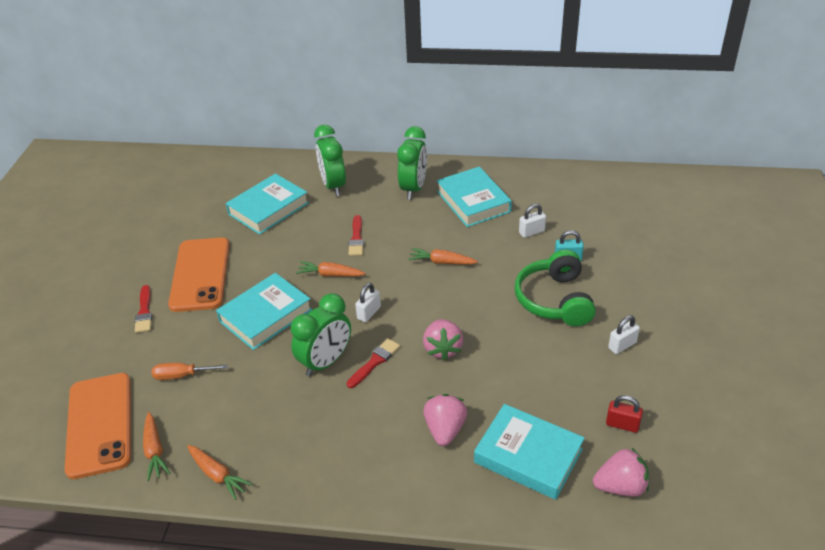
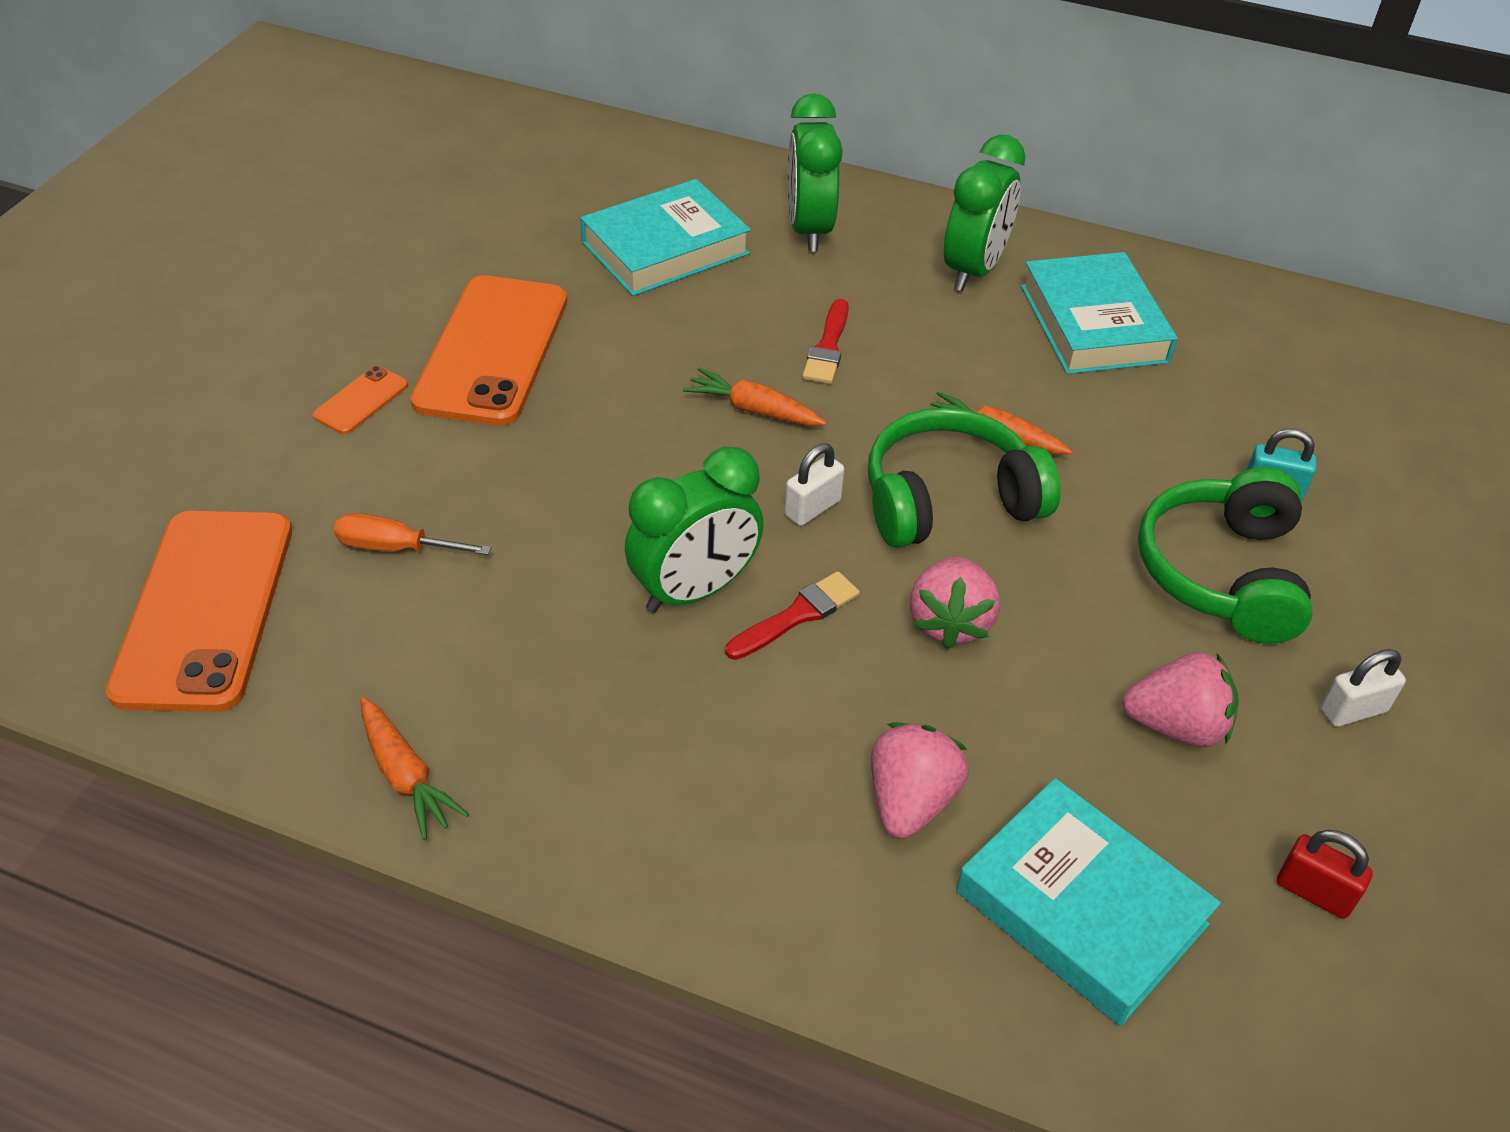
camera: 10 degrees right, 5 degrees up
(144, 312) = (361, 401): red brush -> orange phone
(155, 451) = (296, 692): orange carrot -> none
(266, 316) = (599, 464): turquoise book -> none
(428, 295) = (948, 500): none -> green headphones
(531, 232) = (1205, 415): white padlock -> none
(620, 486) = (1278, 1036): pink strawberry -> pink strawberry (1176, 726)

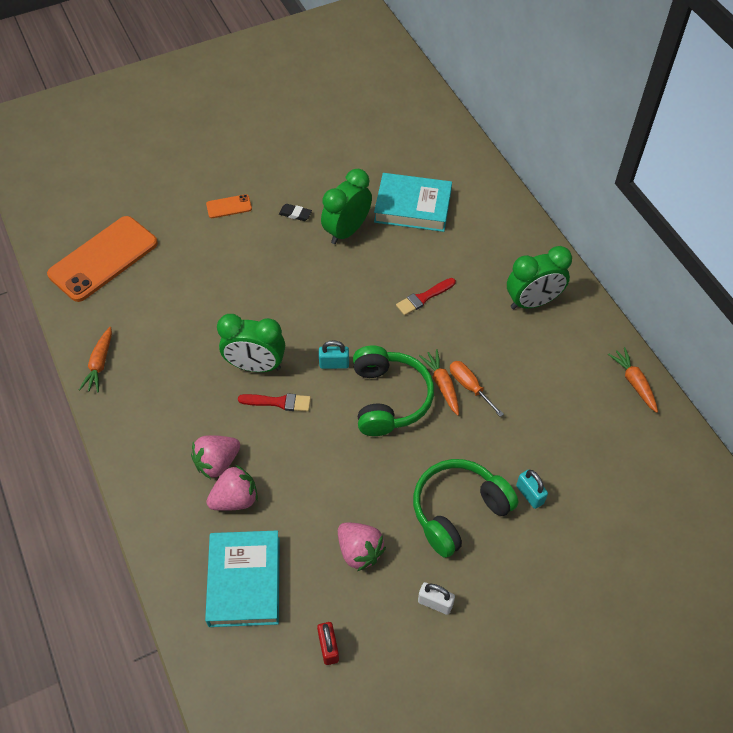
camera: 45 degrees right, 10 degrees up
(396, 548) = (180, 277): orange screwdriver -> orange screwdriver (469, 386)
(492, 350) = (295, 214): orange phone -> black eraser
(753, 409) = (361, 306): orange carrot -> orange carrot (634, 382)
(809, 230) = (484, 235): green clock -> green clock (347, 231)
(812, 508) = (334, 364): white padlock -> turquoise padlock
(948, 500) = (389, 398): green headphones -> green headphones turned 60 degrees clockwise
(949, 622) = (328, 447): pink strawberry -> pink strawberry (217, 462)
(1093, 324) = (554, 364): turquoise book -> none

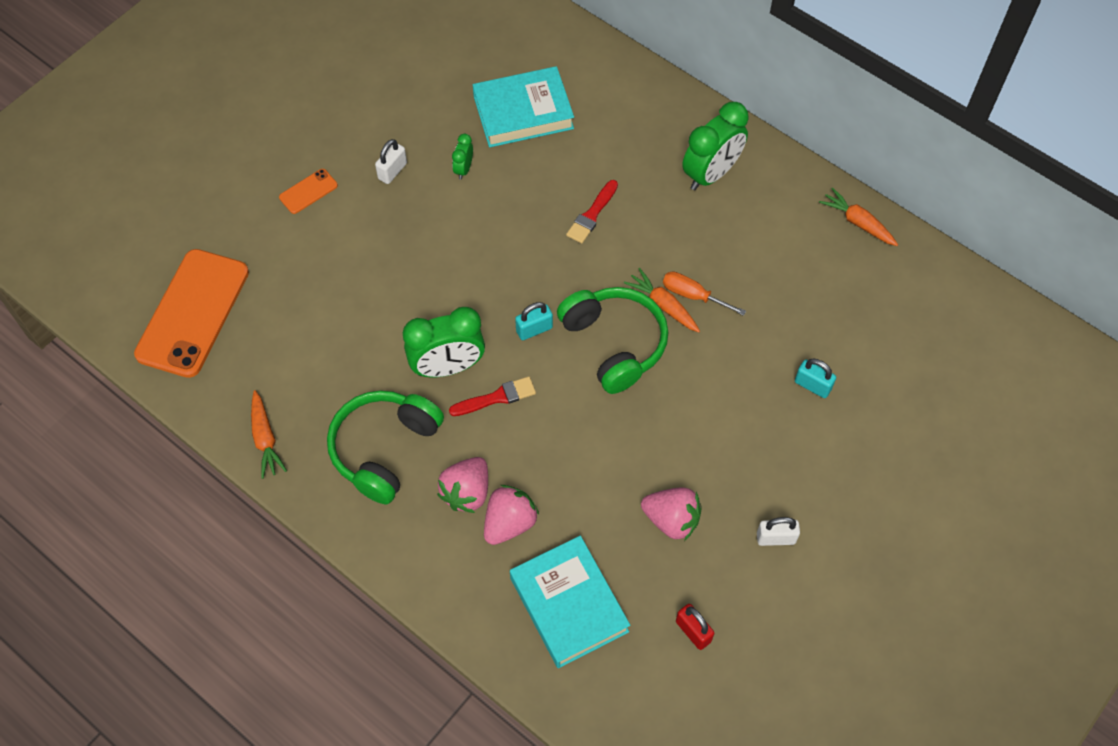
camera: 25 degrees left, 5 degrees up
(295, 214) = (392, 171): black eraser -> white padlock
(347, 231) = (463, 169): green clock -> green clock, size x0.47
(458, 510) = (749, 433): green headphones -> green headphones (384, 449)

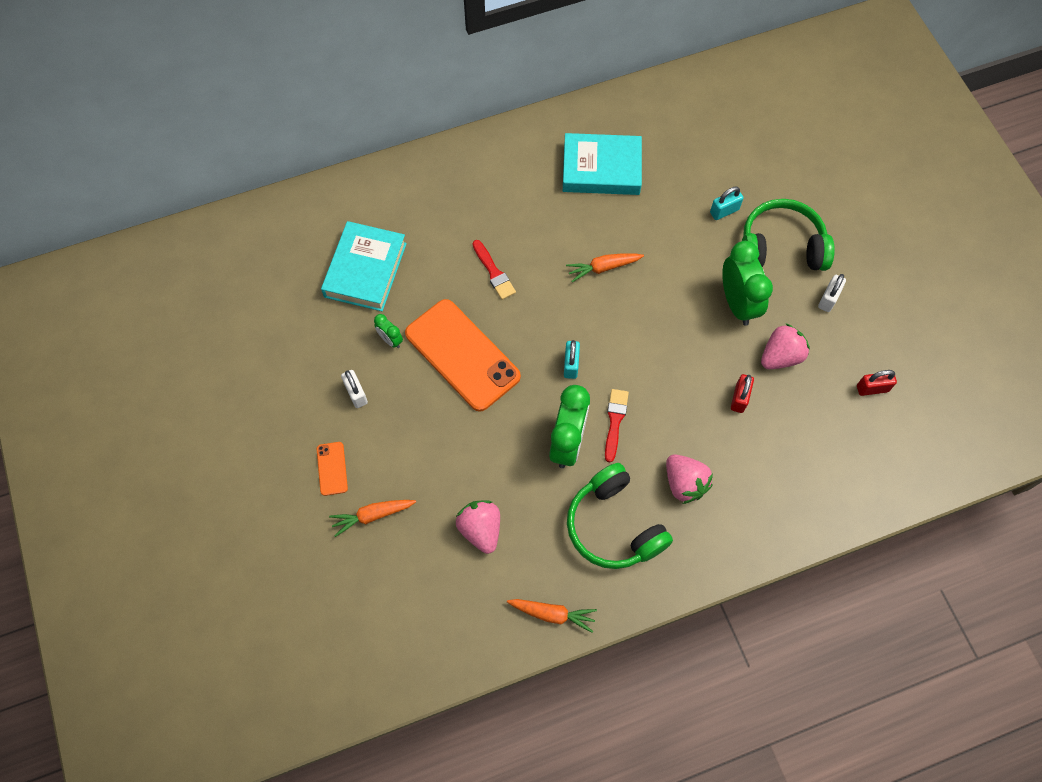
camera: 60 degrees left, 5 degrees up
(193, 313) = (394, 619): orange phone -> orange phone (462, 355)
(509, 523) = (726, 466): pink strawberry -> pink strawberry (480, 529)
(569, 604) = (812, 459): turquoise book -> turquoise book (601, 169)
(595, 501) = (739, 398): none -> red padlock
(615, 343) = (616, 316): green headphones -> green headphones (781, 247)
(693, 295) = (607, 244): orange screwdriver -> none
(711, 174) = (510, 176): green clock -> green clock (737, 303)
(857, 222) = (610, 110): orange carrot -> orange carrot (372, 515)

